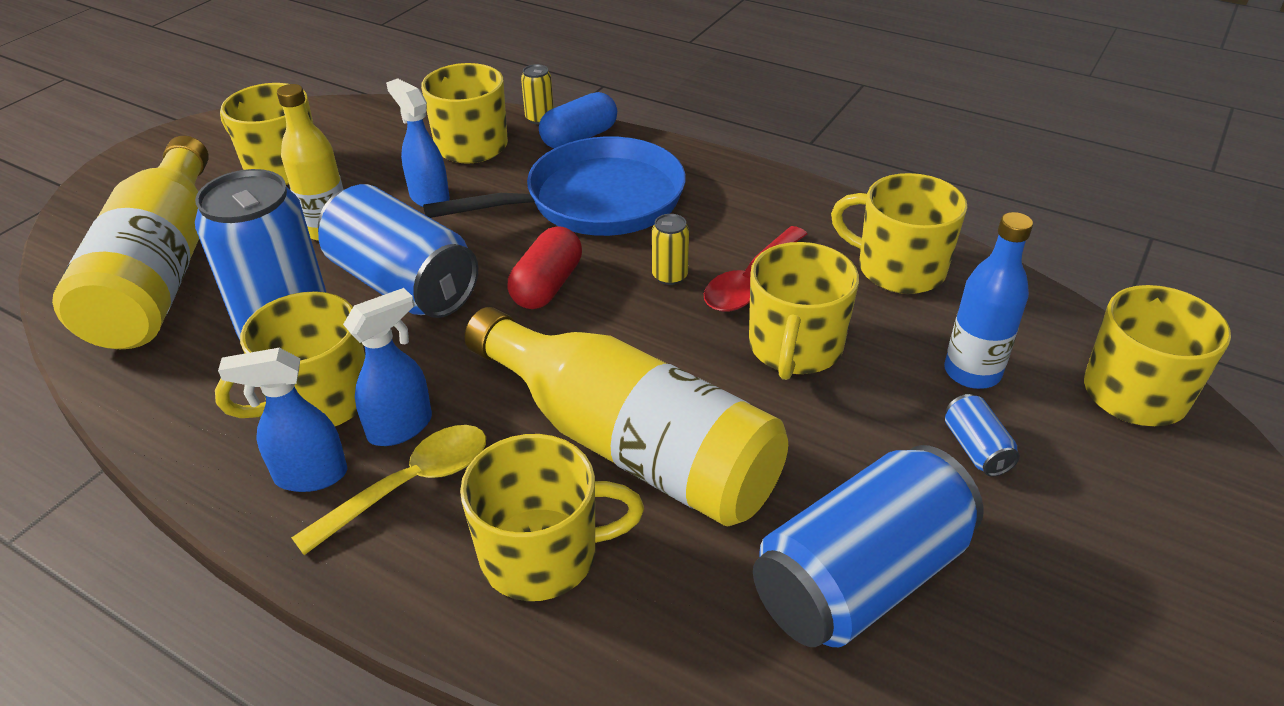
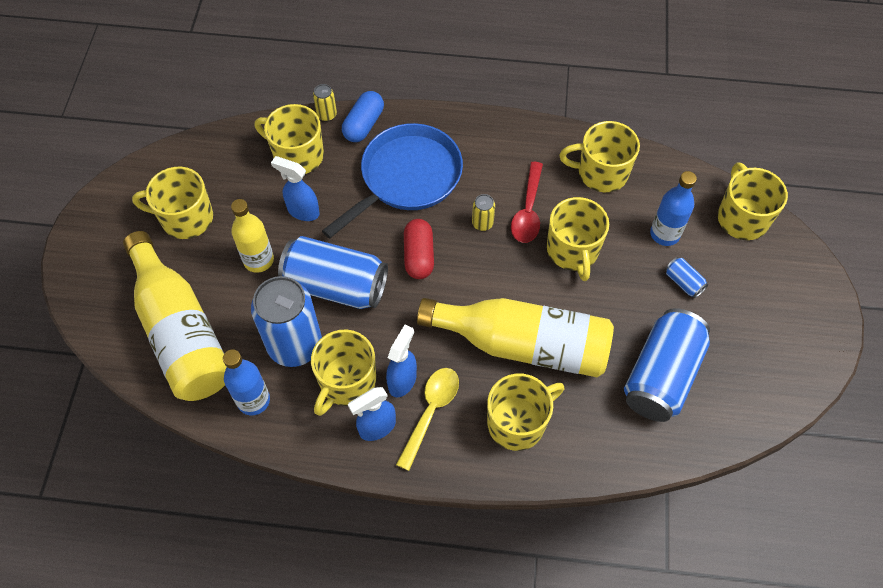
camera: 25 degrees left, 20 degrees up
(172, 378) = (253, 400): none -> blue bottle

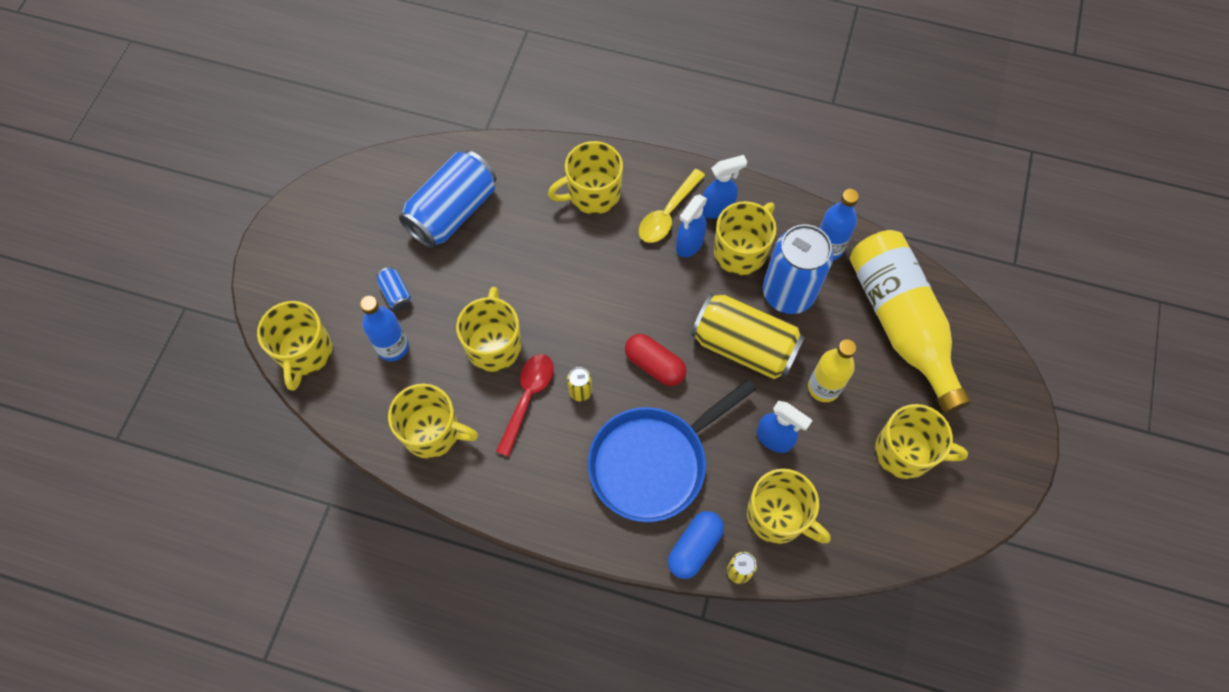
camera: 170 degrees left, 5 degrees up
(336, 285) = (744, 346): blue can -> yellow can
(418, 256) = (654, 365): red capsule -> red capsule turned 60 degrees counterclockwise
(523, 344) = (570, 259): yellow bottle -> none

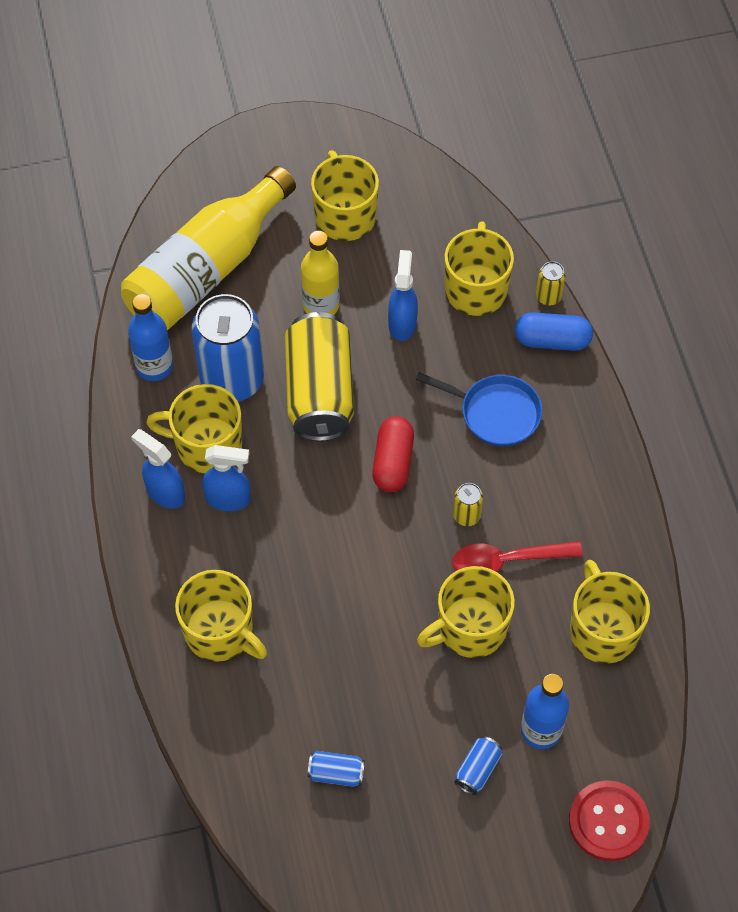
camera: 120 degrees left, 5 degrees down
(305, 352) = (608, 821): yellow mug -> red button
(453, 212) = (336, 773): blue can -> blue can, size x0.42
(653, 462) = (495, 413): blue pan -> blue pan, size x0.61
(668, 214) = (201, 539): yellow spoon -> none

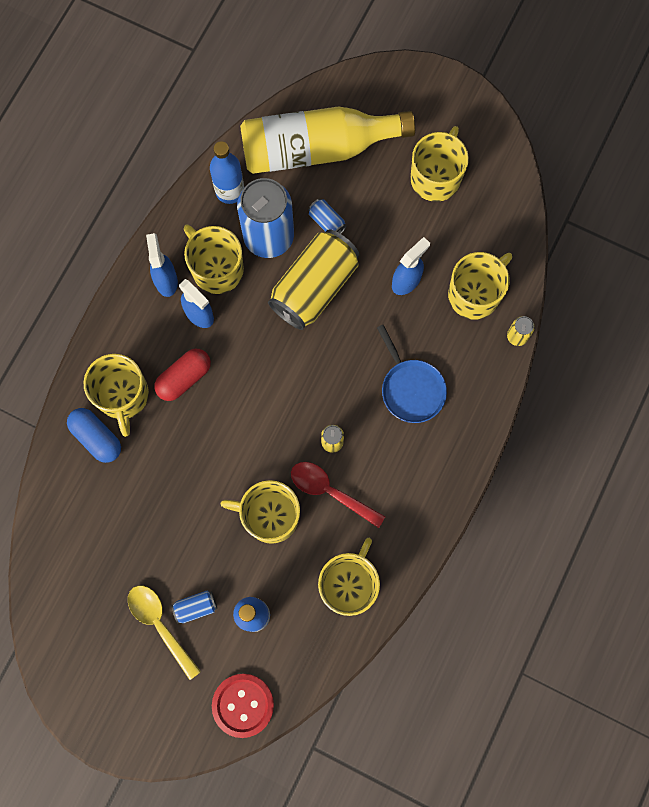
camera: 40 degrees right, 15 degrees up
(321, 305) = (366, 229): yellow bottle -> none
(336, 773) = (113, 539): blue can -> blue can (327, 222)
(393, 462) = (318, 370): red capsule -> red capsule (184, 378)
(458, 815) = (160, 625): none -> yellow spoon
(552, 340) = (492, 368): blue capsule -> blue capsule (97, 437)

